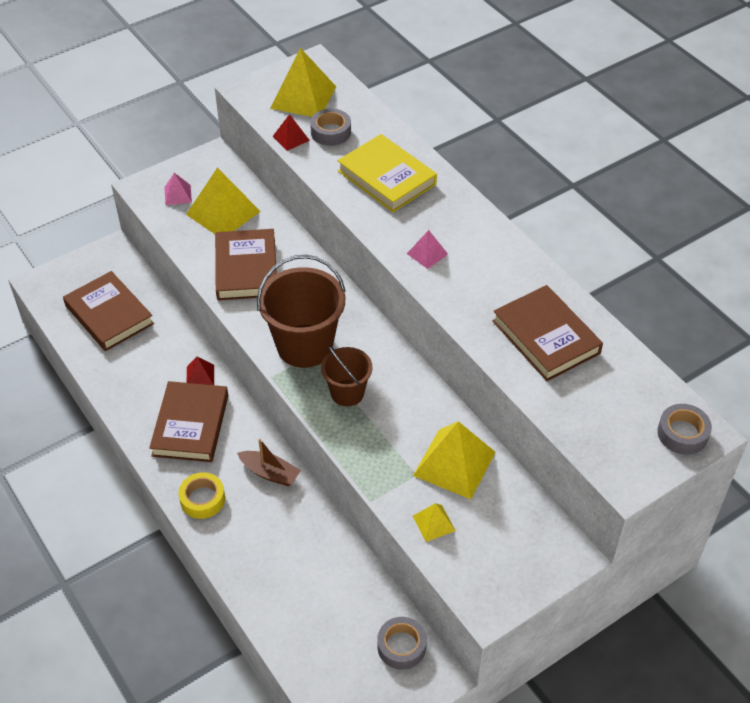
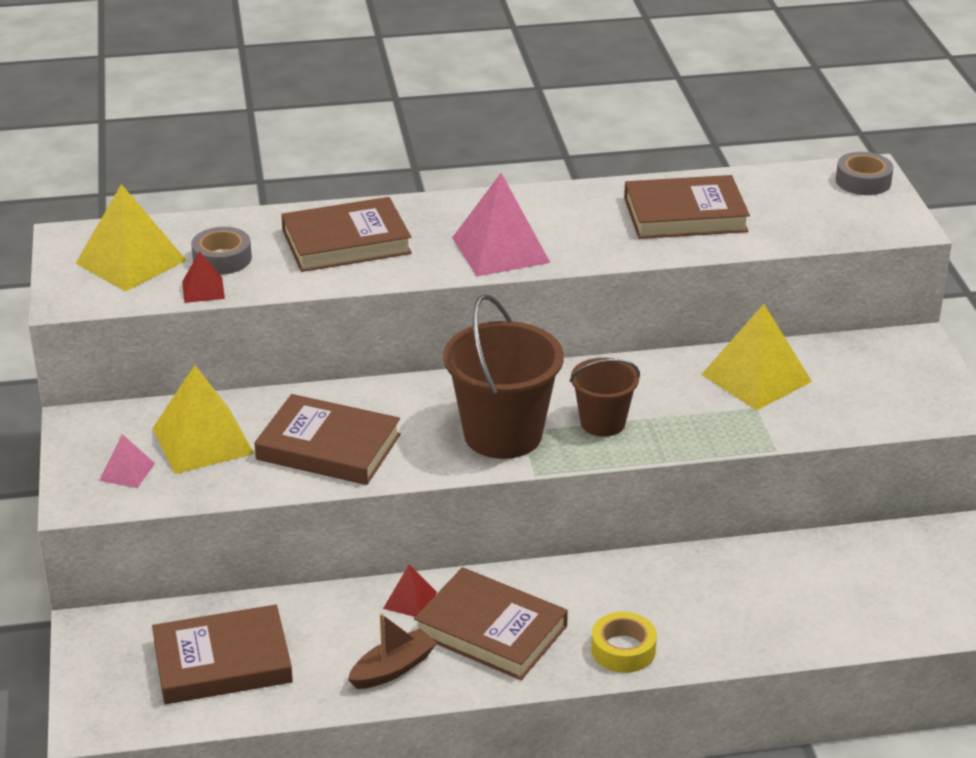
camera: 65 degrees left, 15 degrees down
(270, 473) = (616, 580): brown boat -> brown boat (392, 669)
(386, 177) = (346, 242): yellow book -> brown book
(401, 646) = (921, 545): grey tape -> none
(427, 253) = (500, 250): pink pyramid -> pink pyramid, size x1.99
(434, 523) = (831, 414): yellow pyramid -> none

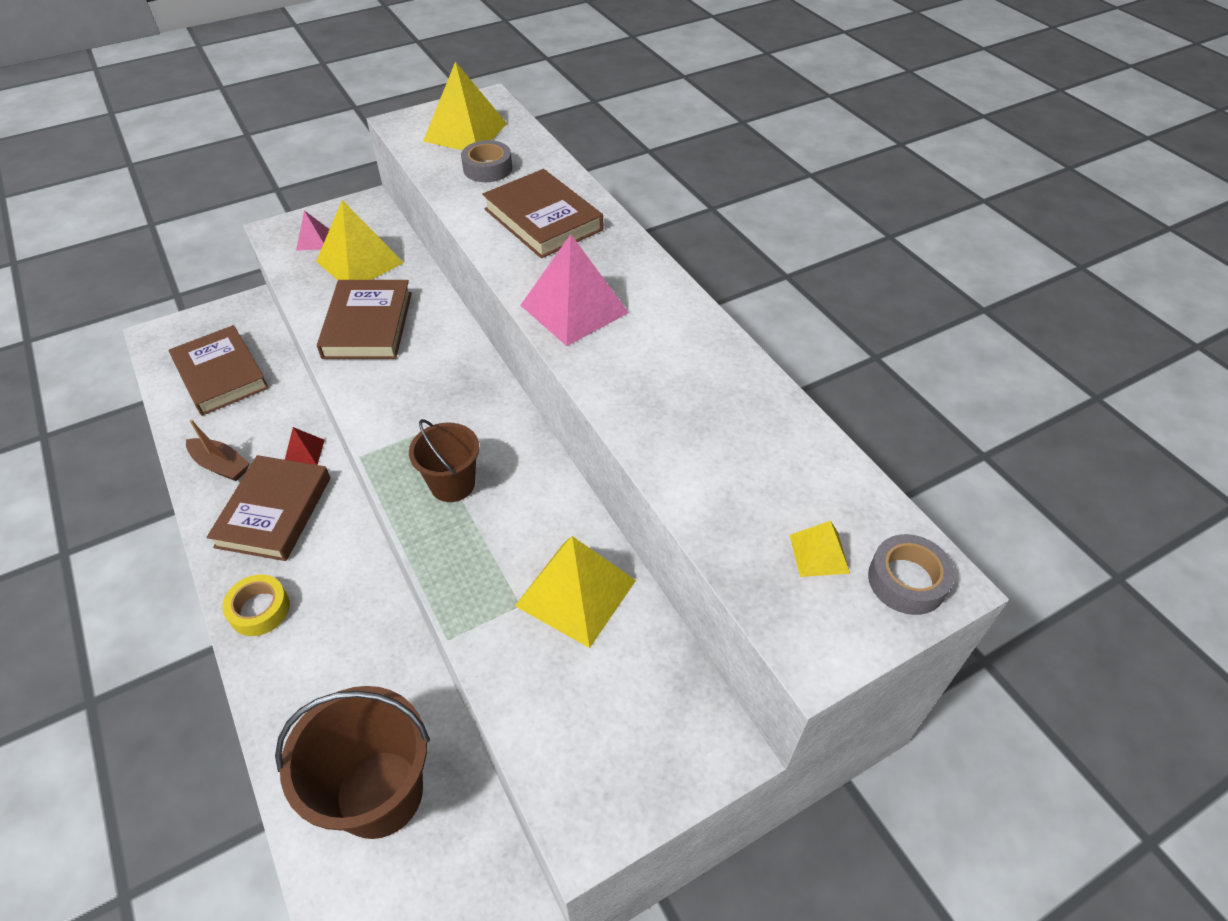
camera: 70 degrees right, 15 degrees up
(203, 290) = (438, 172): red pyramid -> none
(503, 435) = (413, 420): brown bucket -> brown bucket (379, 793)
(685, 215) = (716, 425): brown book -> none
(828, 205) = (819, 553): none -> yellow pyramid

